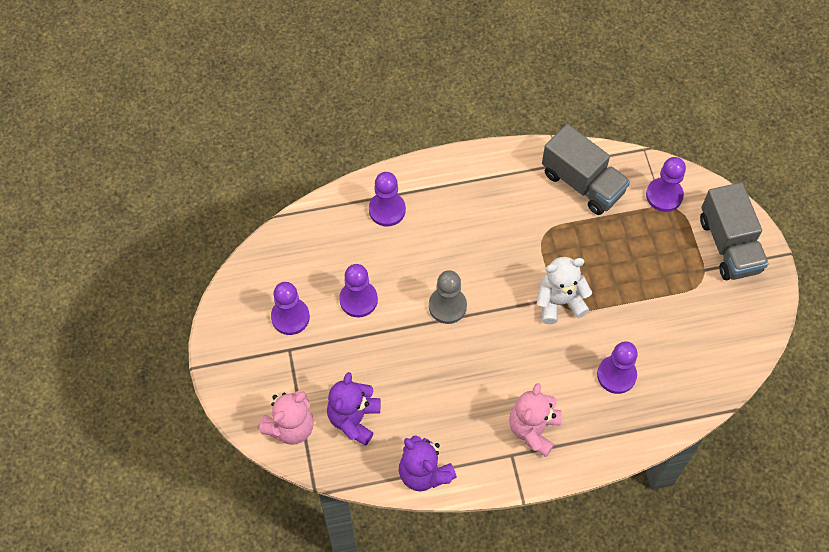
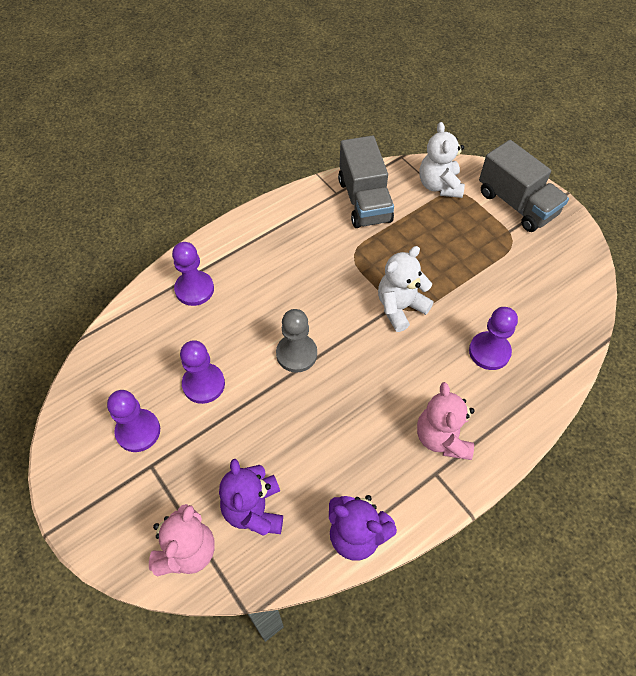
camera: 25 degrees left, 5 degrees down
(582, 183) = (364, 201): grey truck -> grey truck turned 60 degrees clockwise
(664, 195) = (439, 185): purple pawn -> white teddy bear

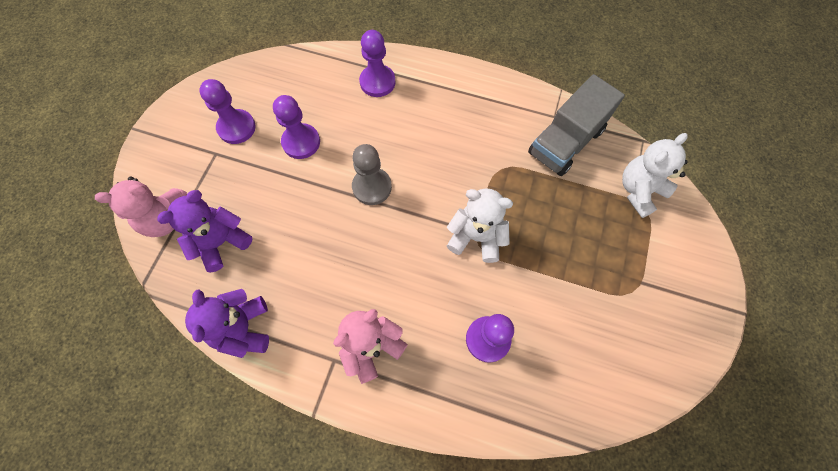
camera: 55 degrees right, 10 degrees up
(516, 204) = (682, 271): grey truck -> none

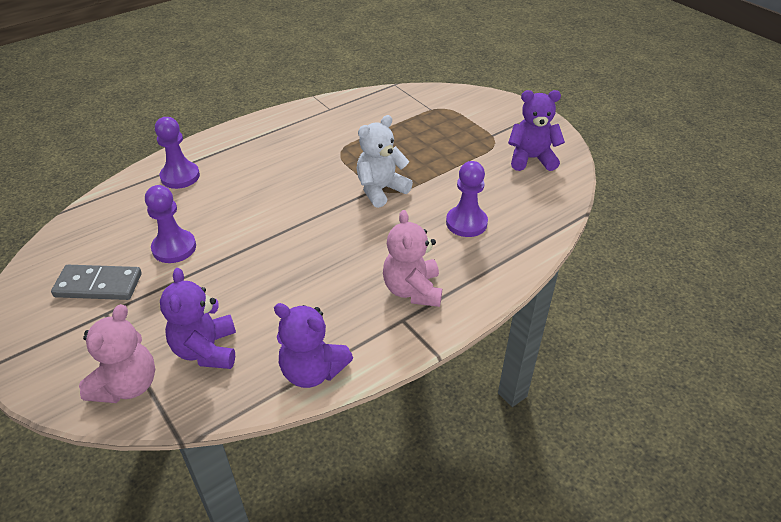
camera: 55 degrees left, 25 degrees down
(236, 128) = (98, 285): purple pawn -> grey domino
(372, 187) = (272, 225): grey pawn -> none
(565, 142) = (355, 114): grey truck -> none
(634, 344) = (531, 159): none -> purple teddy bear
(639, 191) = (428, 104): white teddy bear -> none

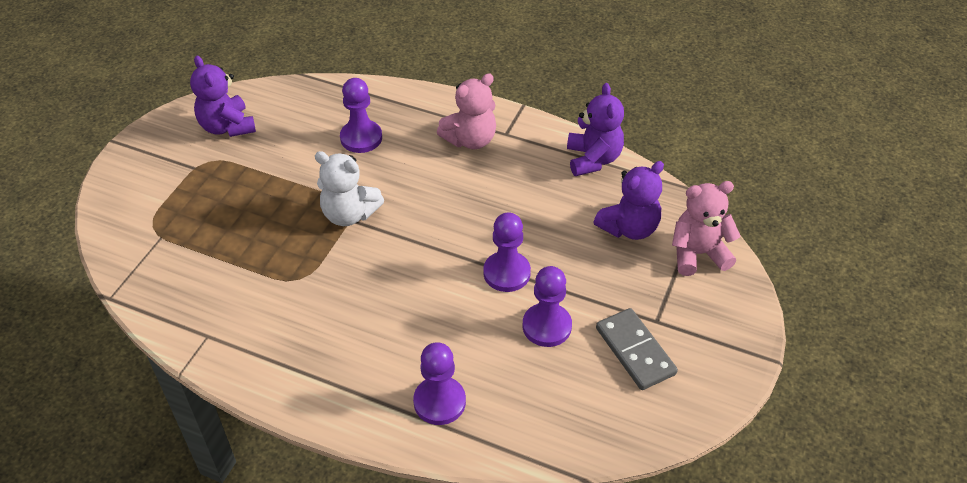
camera: 120 degrees left, 5 degrees up
(242, 248) = (506, 273): none -> purple pawn

